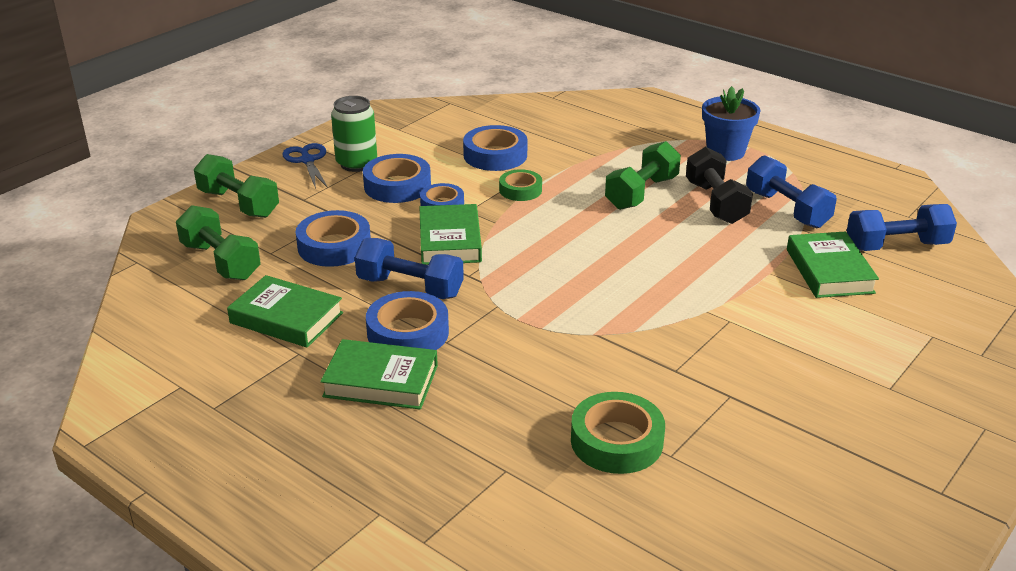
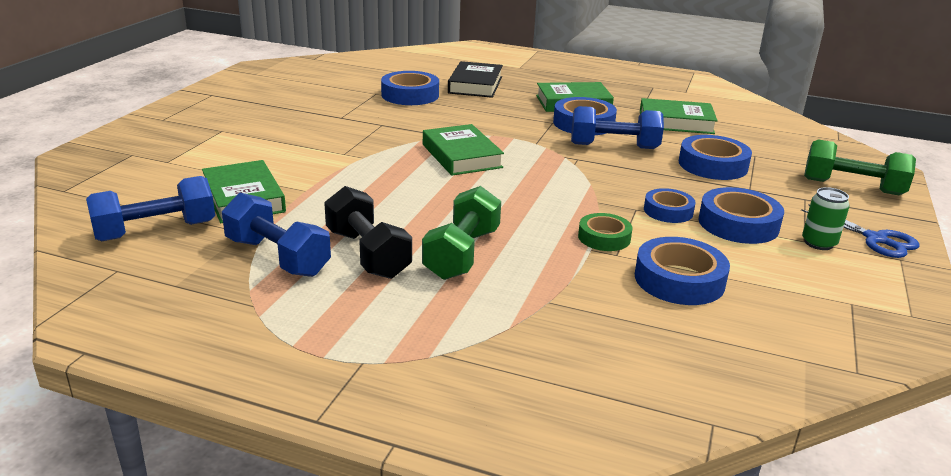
camera: 160 degrees right, 5 degrees down
(221, 261) = (780, 146): green dumbbell -> none
(356, 164) = (818, 243): green can -> green can, size x0.66
(450, 241) = (621, 180): green book -> green book (461, 156)
(497, 457) = (475, 85): none -> black book
(616, 441) = (410, 95): green tape -> blue tape
(725, 152) = (362, 339): blue flower pot -> none

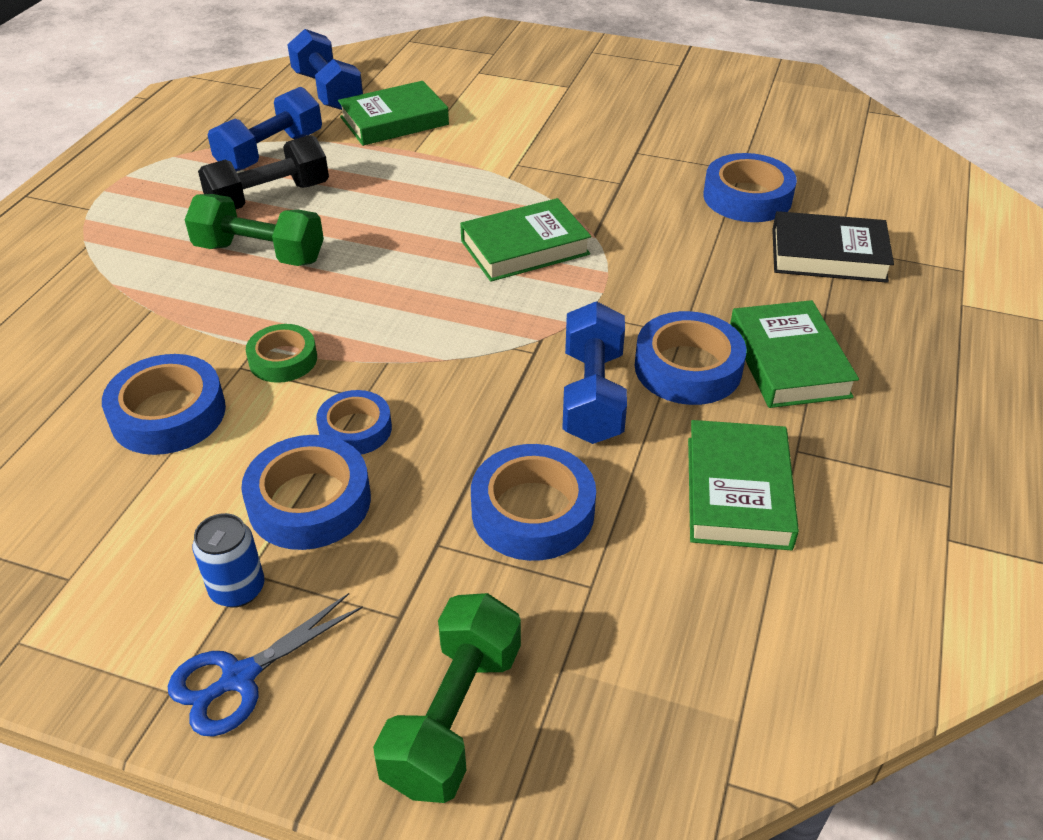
camera: 90 degrees right, 15 degrees up
(818, 243) = (237, 589): green can -> blue can

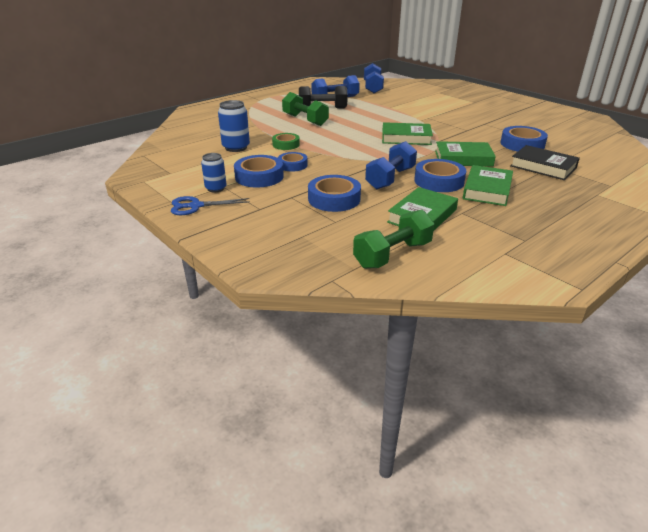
camera: 30 degrees right, 10 degrees down
(168, 414) = (236, 147): blue tape -> blue can
(394, 121) = (390, 99): green book -> green book (463, 158)
(453, 716) = (252, 234): green dumbbell -> green dumbbell (392, 255)

